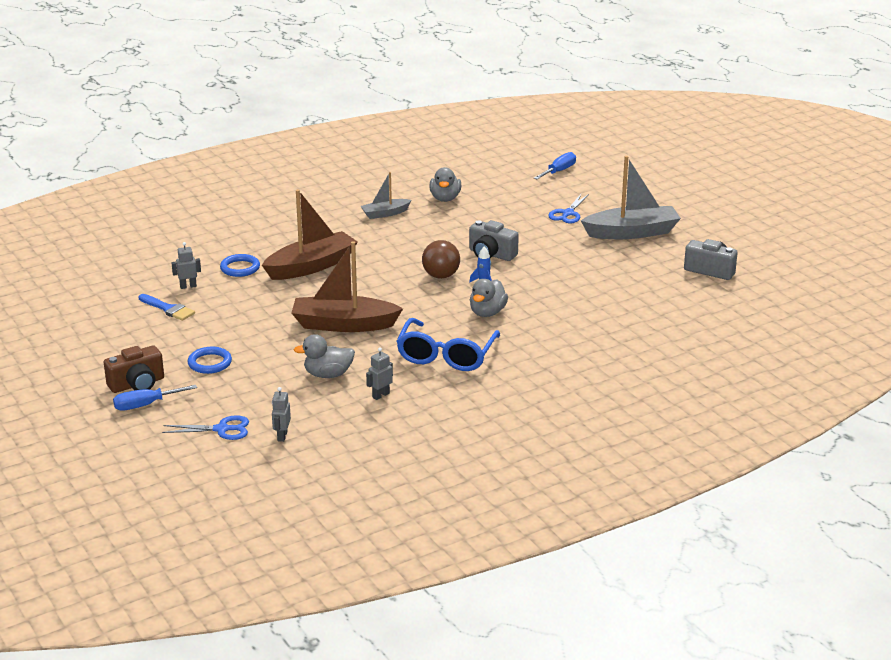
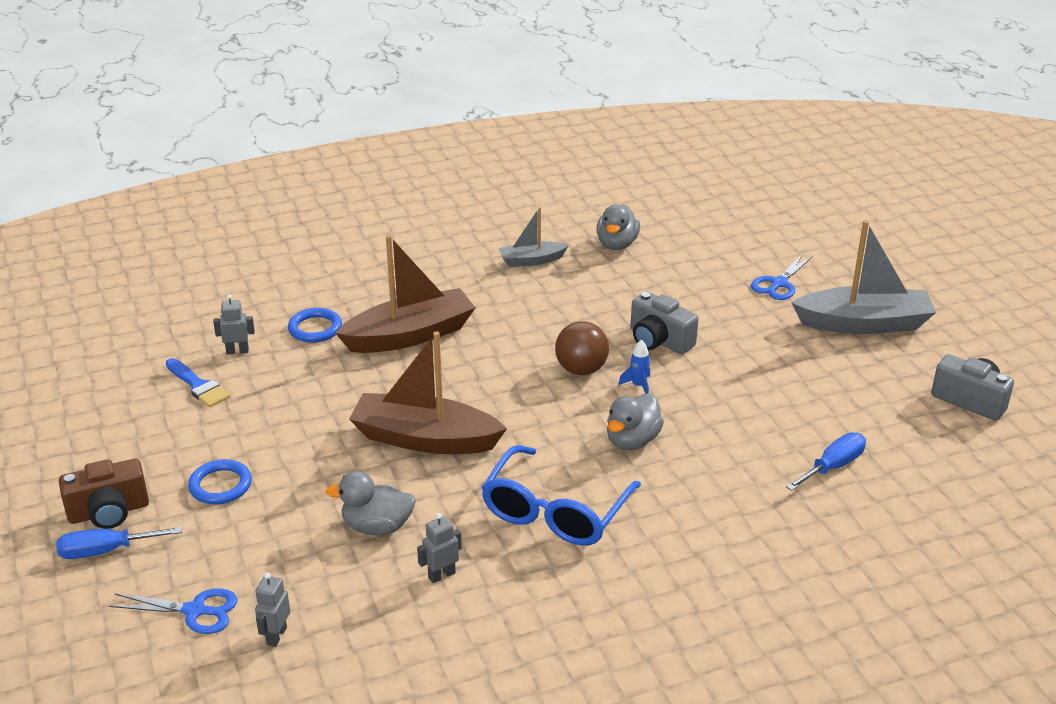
camera: 10 degrees right, 5 degrees up
(559, 171) = (778, 216): blue screwdriver -> blue screwdriver (833, 466)

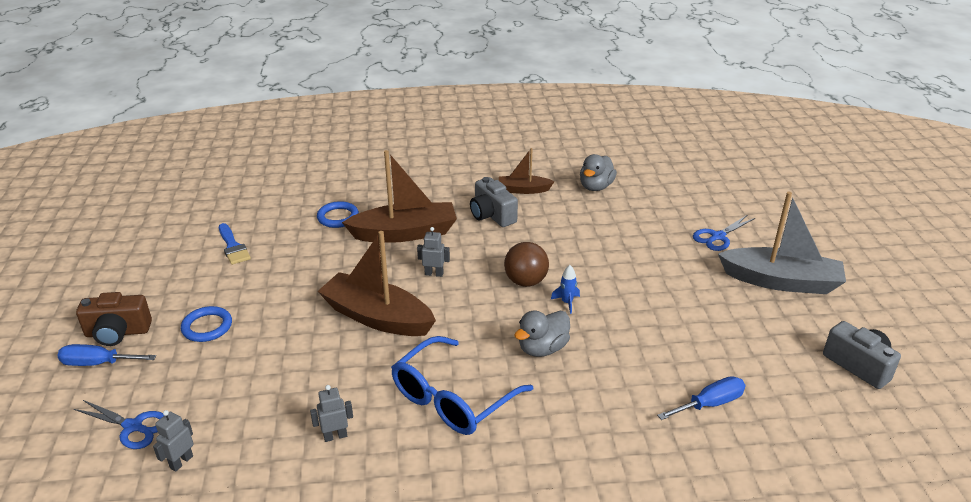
camera: 15 degrees right, 0 degrees up
(237, 351) = (274, 225): grey robot -> grey robot (434, 274)
(377, 526) = (305, 383): grey duck -> none
(531, 260) = (523, 190): grey boat -> brown boat
(659, 340) = (599, 268): grey camera -> grey camera (492, 215)

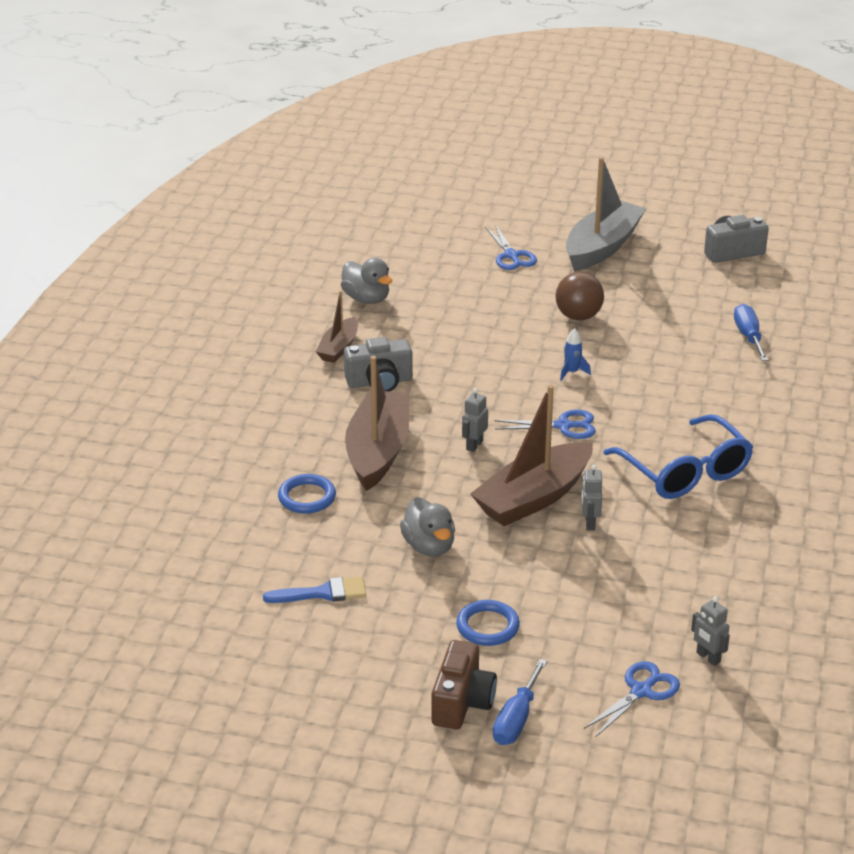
camera: 70 degrees left, 0 degrees up
(335, 436) = (709, 552): grey robot -> grey robot (589, 523)
(485, 313) = (563, 426): none -> blue scissors
(525, 281) = (522, 388): brown ball -> brown ball (578, 316)
(542, 348) = (636, 404): grey duck -> grey duck (429, 546)

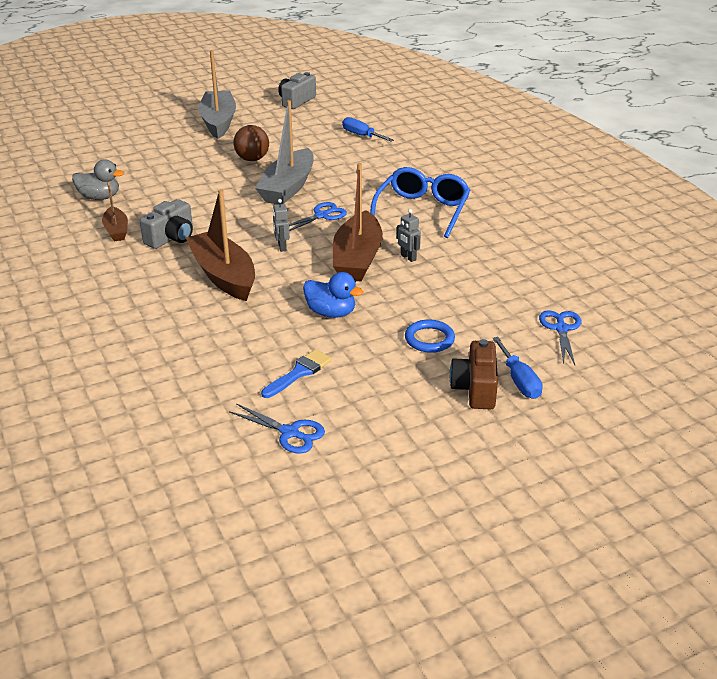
camera: 40 degrees left, 0 degrees up
(307, 497) = (210, 322): blue ring -> none
(429, 546) = (331, 313): grey duck -> blue duck
(462, 702) = (475, 389): brown camera -> brown camera turned 150 degrees counterclockwise
(511, 256) = (168, 144): blue scissors -> blue scissors (290, 433)
(572, 372) = (288, 187): blue rocket -> grey boat
(685, 472) = (422, 210): blue glasses -> blue glasses turned 90 degrees counterclockwise
(708, 657) = (568, 294): grey robot -> none

